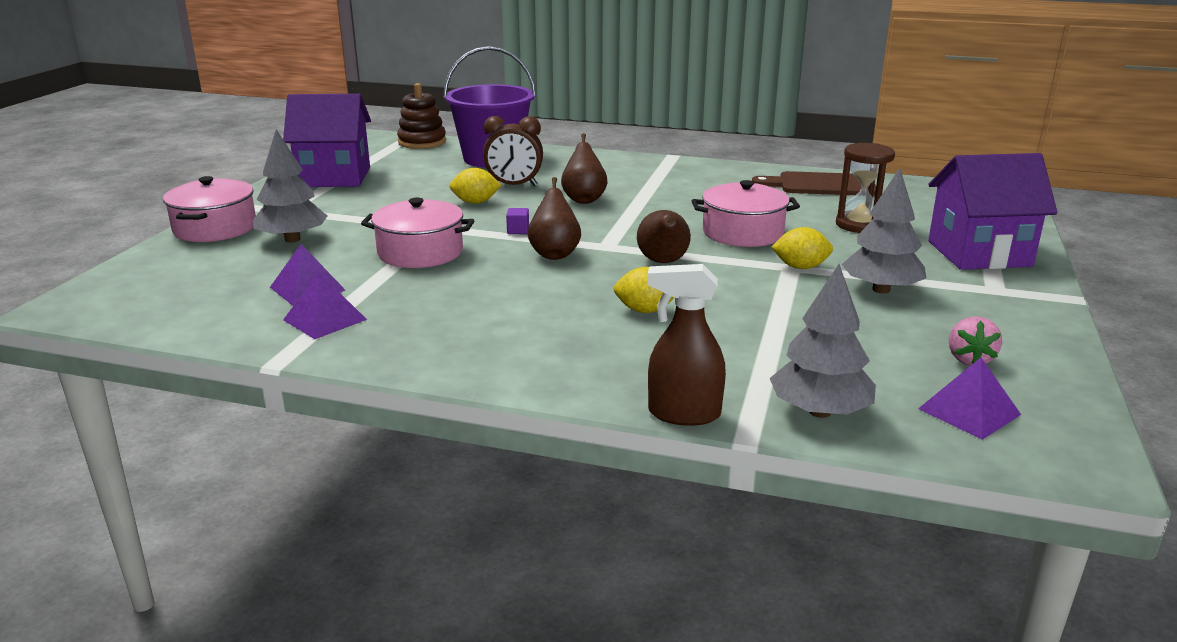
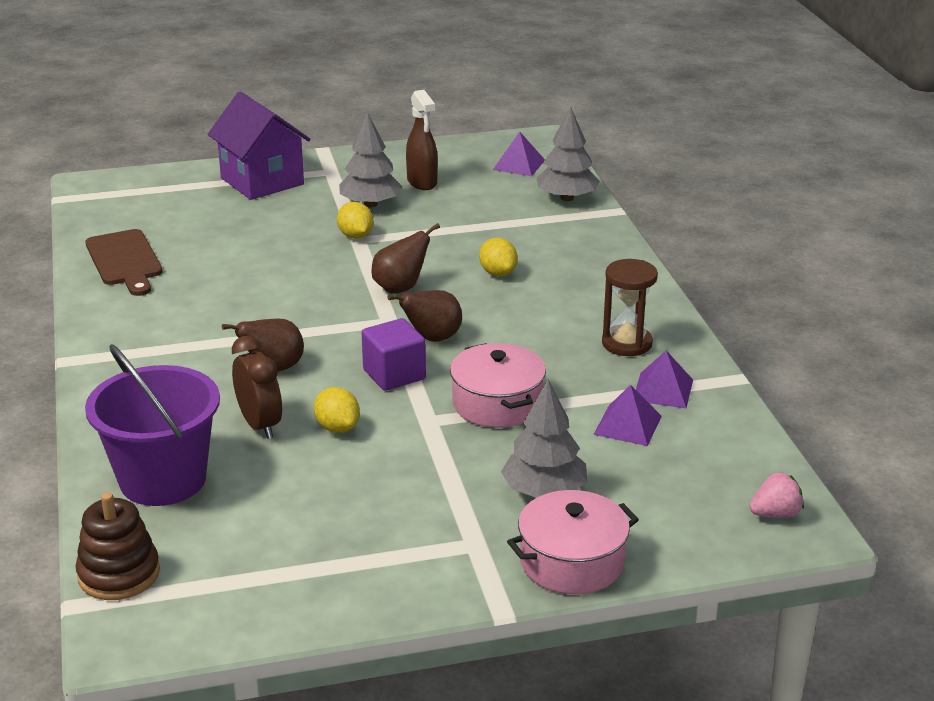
camera: 120 degrees left, 5 degrees up
(334, 177) = (335, 571): purple house -> none
(518, 230) = (394, 374): purple cube -> purple cube, size x2.16
(683, 414) = (616, 230): brown spray bottle -> brown spray bottle (422, 182)
(743, 233) = (298, 271): pink pot -> none
(859, 225) = (233, 229): brown hourglass -> brown hourglass (627, 343)
(969, 359) = (453, 169): pink strawberry -> pink strawberry (775, 514)

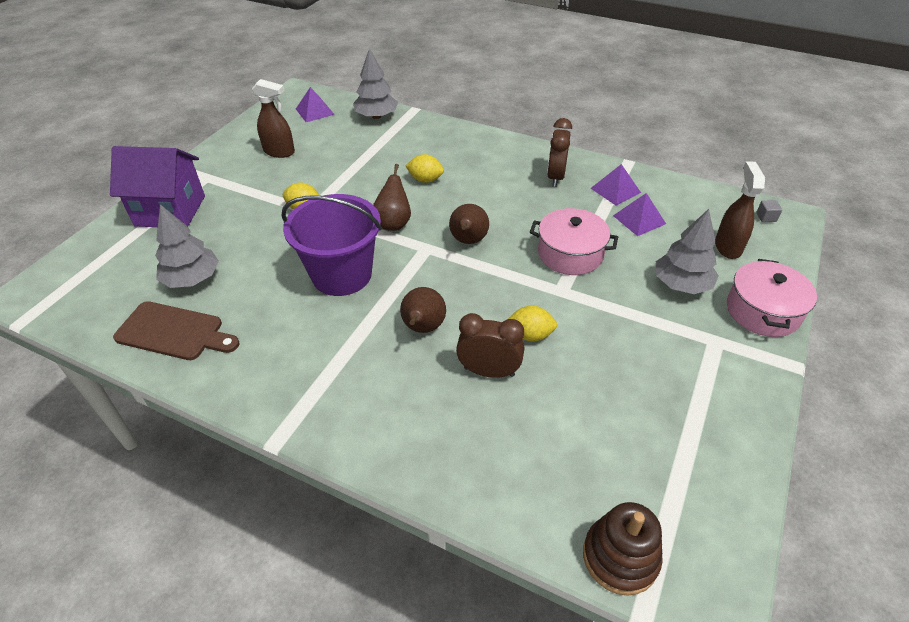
camera: 50 degrees left, 15 degrees up
(163, 480) = (511, 463): purple bucket -> purple bucket (342, 275)
(370, 204) = (274, 183): grey tree -> grey tree (192, 279)
(394, 374) = (492, 278): purple cube -> none
(627, 343) = (555, 177): brown hourglass -> brown clock
(665, 502) = (727, 246): none -> brown spray bottle
(775, 514) = (766, 217): pink strawberry -> grey cube

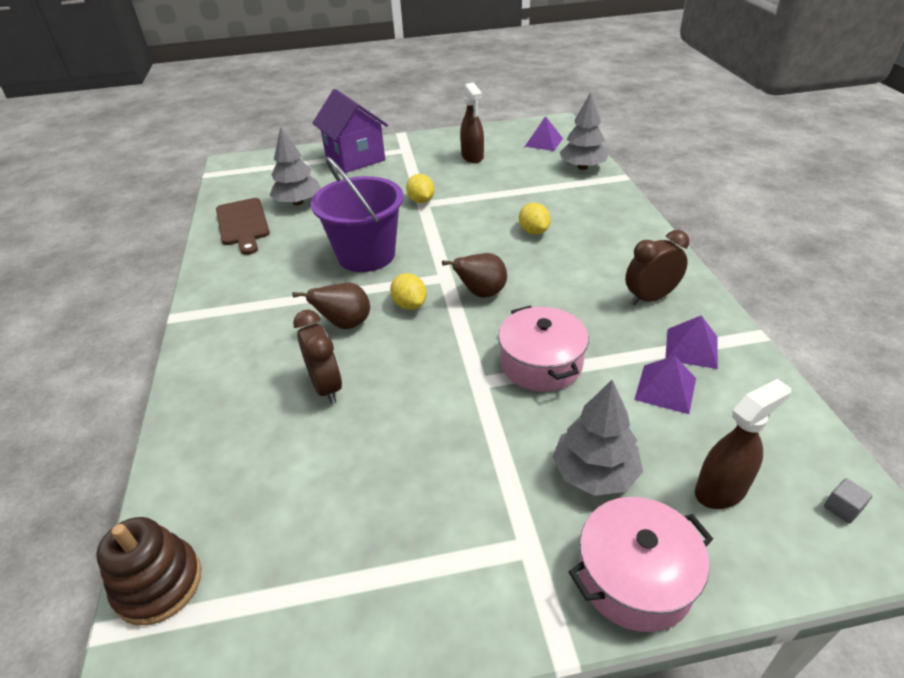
camera: 55 degrees right, 5 degrees down
(393, 223) = (455, 246): brown pear -> none
(530, 335) = (396, 390): yellow lemon -> yellow lemon (409, 305)

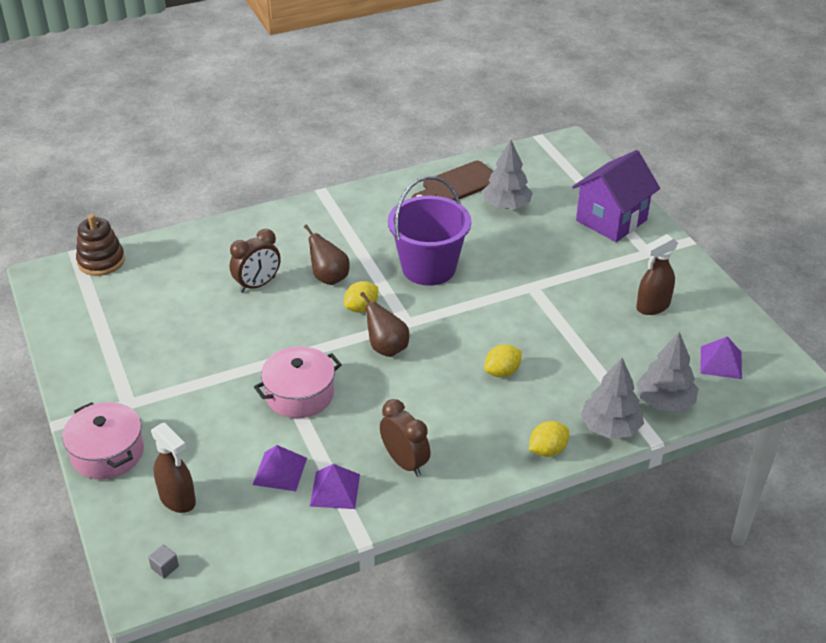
camera: 75 degrees right, 0 degrees up
(421, 201) = (537, 284): yellow lemon -> yellow lemon (547, 450)
(594, 473) = (188, 431): grey tree -> grey tree (610, 427)

